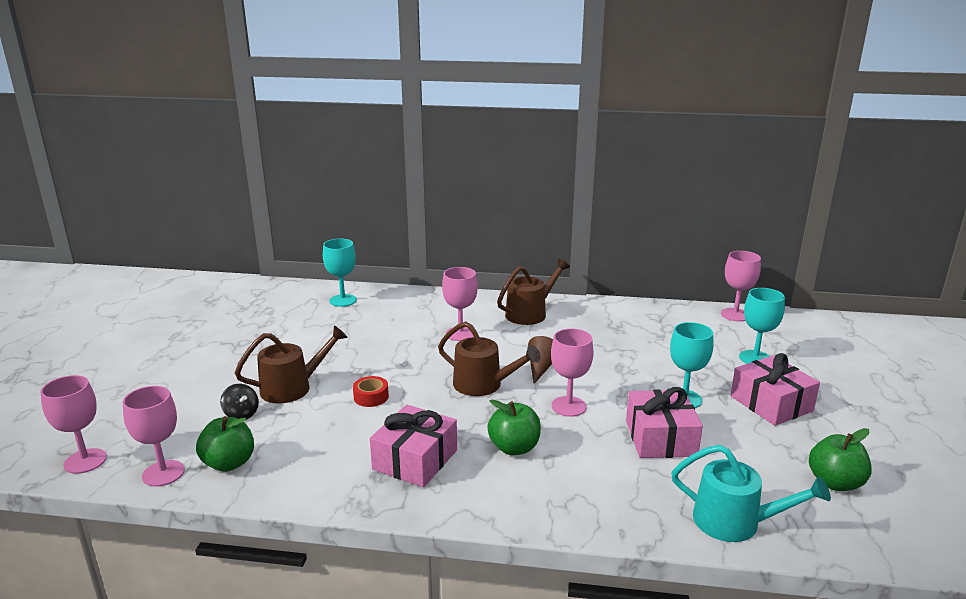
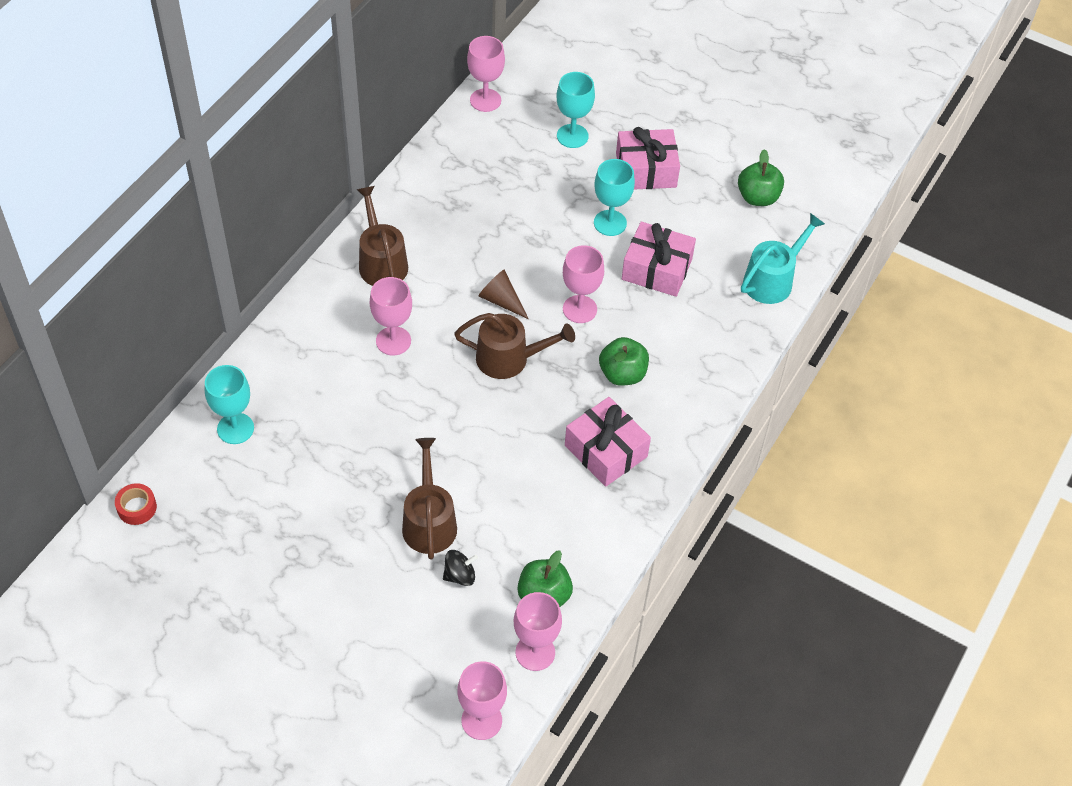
camera: 70 degrees left, 30 degrees up
(371, 397) = (483, 457): red tape -> red tape (137, 508)
(483, 385) = (509, 359): brown watering can -> brown watering can turned 45 degrees clockwise

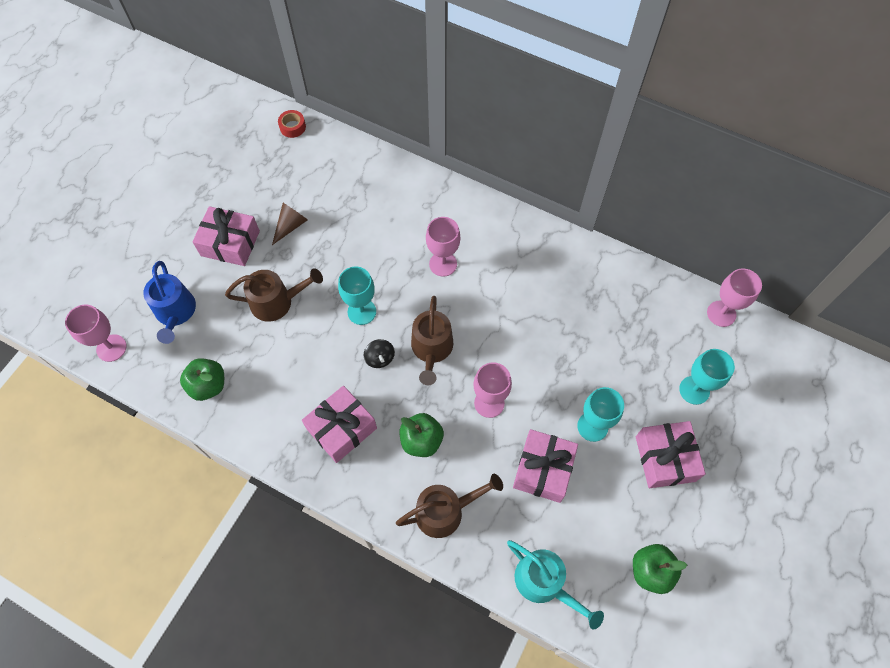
camera: 90 degrees right, 10 degrees up
(235, 428) = (357, 173): turquoise goblet -> turquoise goblet (362, 312)
(330, 581) = (230, 243): none -> pink gift
(381, 262) = (521, 249): brown watering can -> brown watering can (445, 511)
(433, 643) = (175, 312): none -> blue watering can
(460, 575) = (230, 326): black spinning top -> black spinning top (380, 358)
(501, 300) = (492, 340): brown cone -> brown cone (290, 226)
(535, 652) = (161, 381): pink goblet -> none

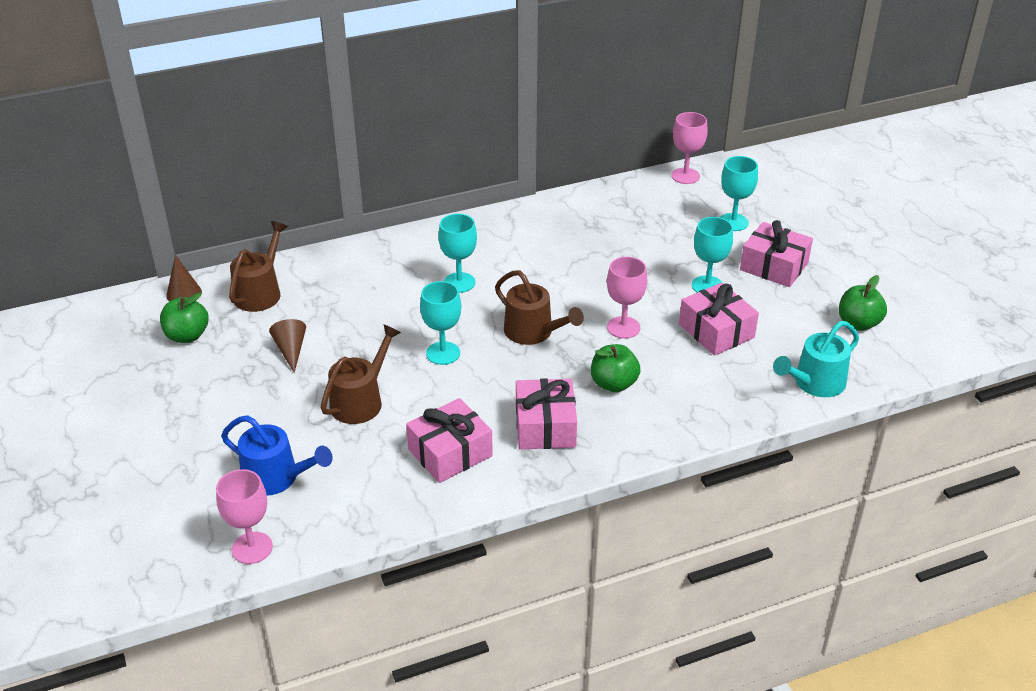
camera: 50 degrees left, 25 degrees down
(208, 385) = (390, 494): green apple -> green apple (187, 336)
(230, 243) = (252, 399): pink gift -> pink gift (450, 453)
(292, 127) = (184, 293): red tape -> brown cone
(380, 358) = (504, 367): black spinning top -> none
(443, 264) = (459, 282): pink goblet -> turquoise goblet
(445, 511) = (695, 405): brown watering can -> brown watering can (260, 292)
(544, 583) = (815, 383): turquoise watering can -> turquoise watering can turned 150 degrees clockwise

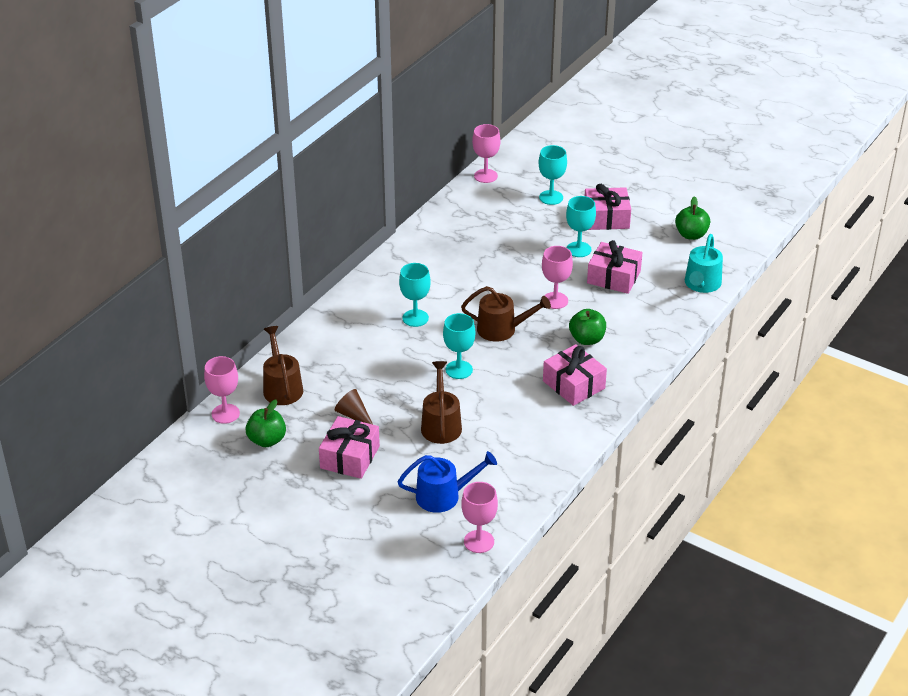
camera: 35 degrees left, 0 degrees up
(184, 293) = (225, 414): brown cone -> pink goblet
(450, 453) = (534, 428): pink gift -> pink gift (350, 457)

